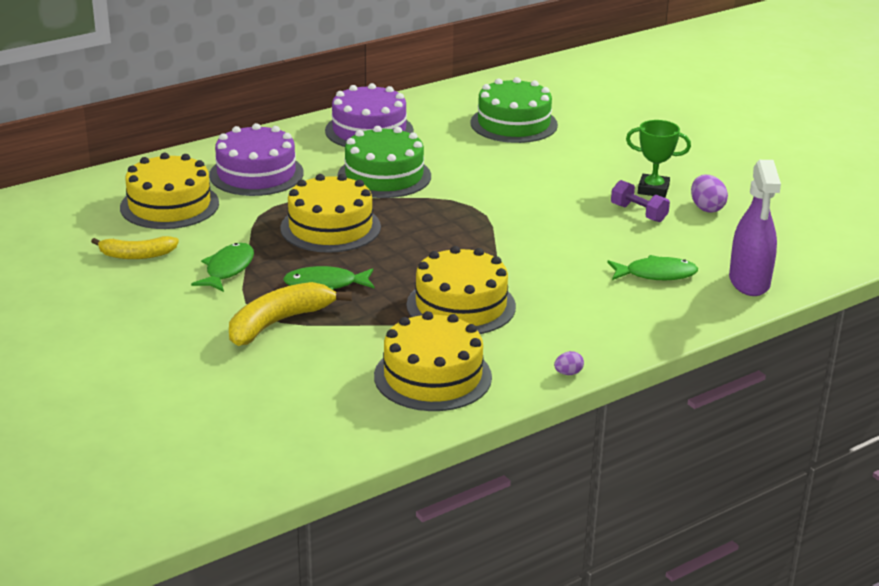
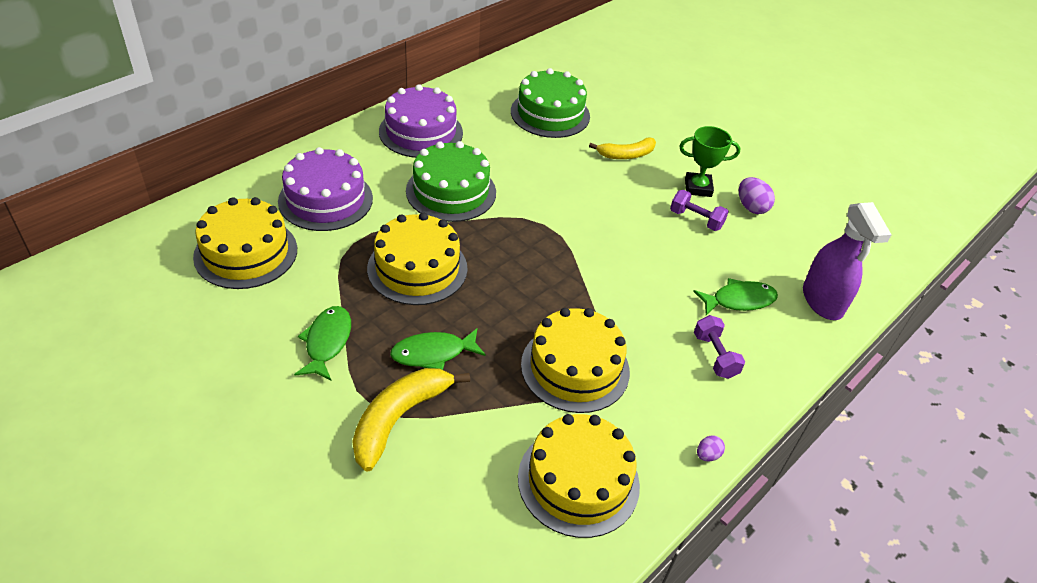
camera: 15 degrees left, 15 degrees up
(136, 255) = (225, 331): yellow banana -> yellow banana (626, 155)
(609, 310) = (715, 356): none -> purple dumbbell

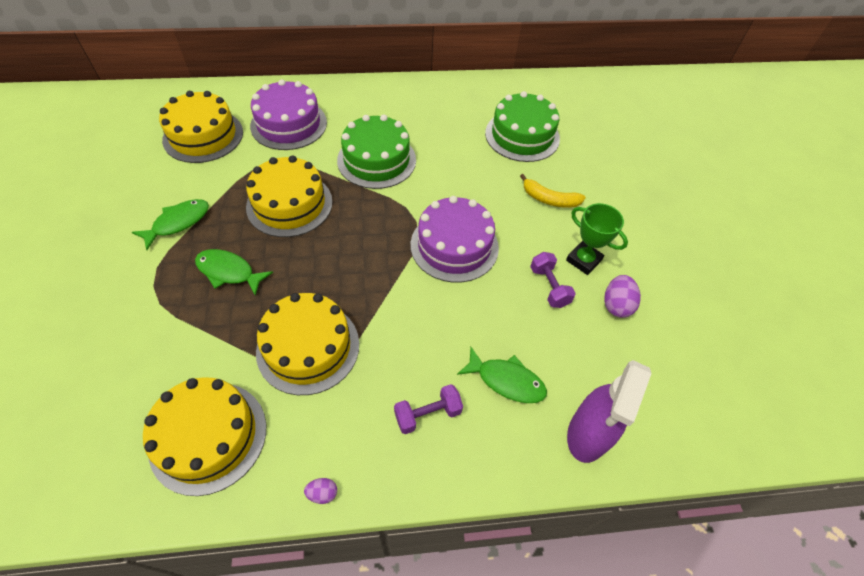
camera: 40 degrees right, 10 degrees up
(400, 418) = (157, 304): yellow banana -> none
(421, 132) = (406, 105): purple cake -> purple cake (454, 246)
(715, 356) = (427, 414): purple dumbbell -> purple dumbbell turned 45 degrees clockwise

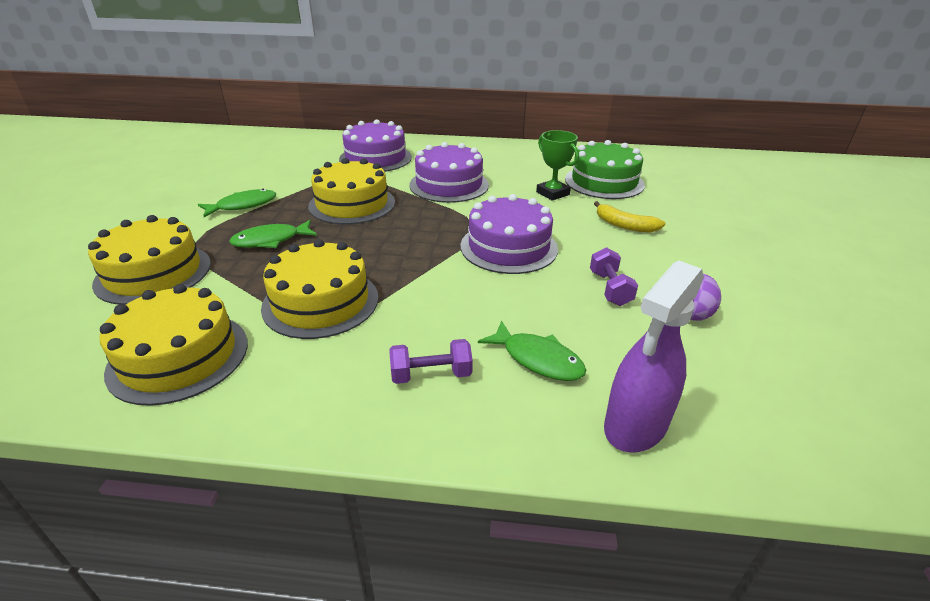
camera: 15 degrees right, 20 degrees down
(203, 136) = (296, 159): yellow cake -> yellow cake (153, 273)
(229, 272) = (271, 240): green fish -> green fish turned 60 degrees counterclockwise
(322, 493) = (275, 427): purple egg -> none
(376, 160) = (449, 185): green cake -> purple cake
(583, 260) = (656, 273): green trophy -> green trophy (552, 193)

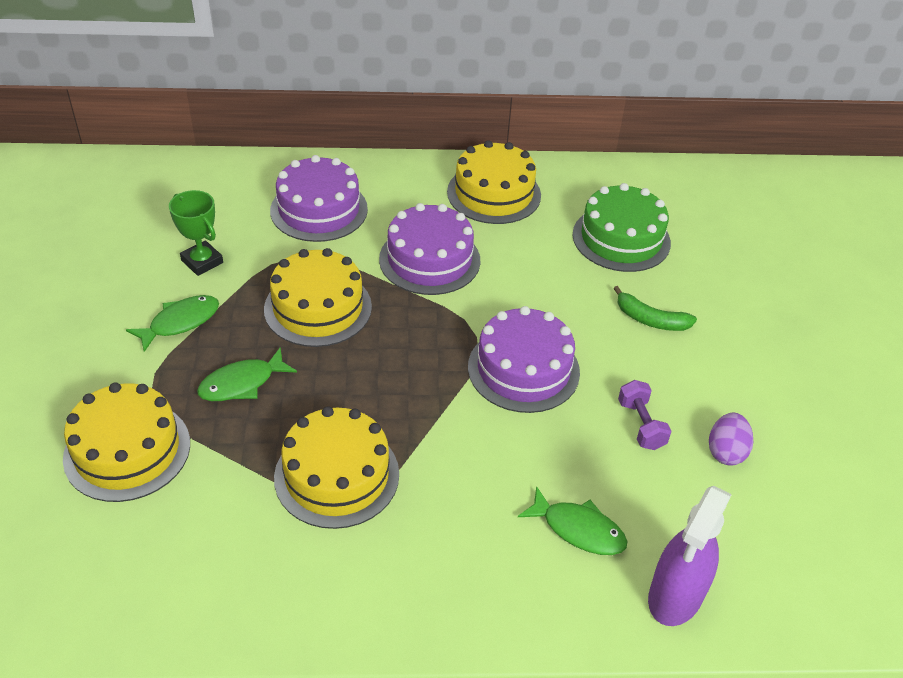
camera: 10 degrees left, 10 degrees up
(179, 356) = (217, 565): yellow cake -> yellow cake (494, 193)
(431, 375) = (479, 560): purple dumbbell -> none
(552, 193) = (561, 266): green trophy -> green trophy (202, 261)
(624, 225) = (650, 319): yellow banana -> green banana

